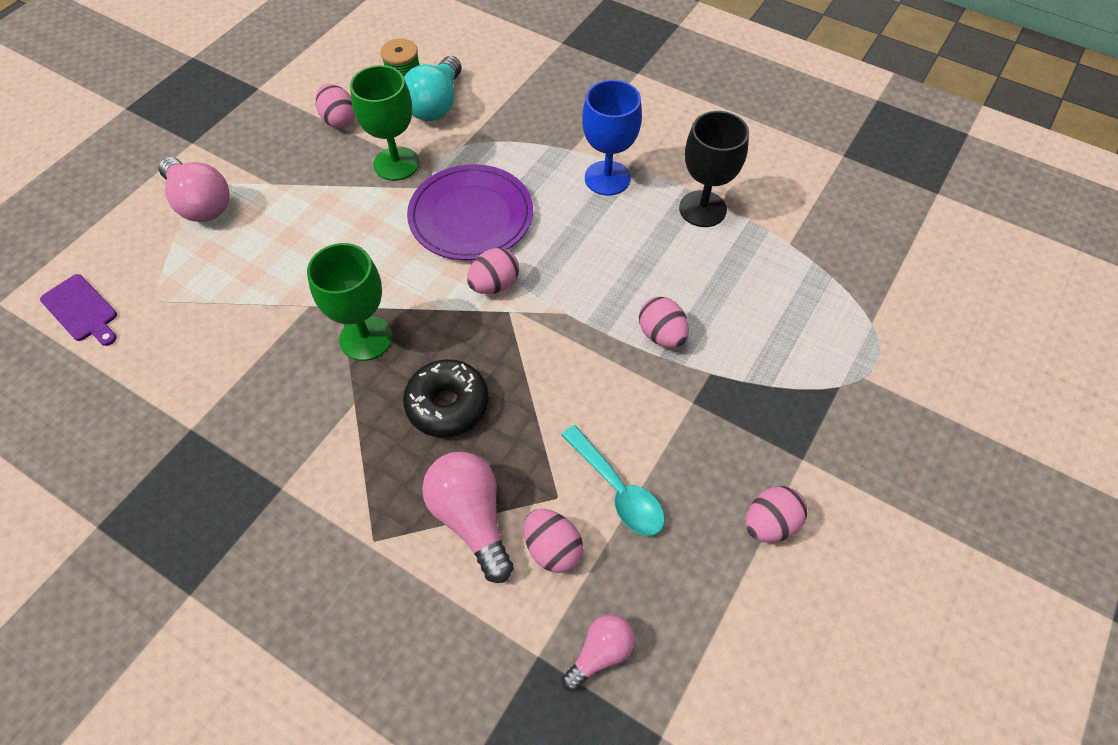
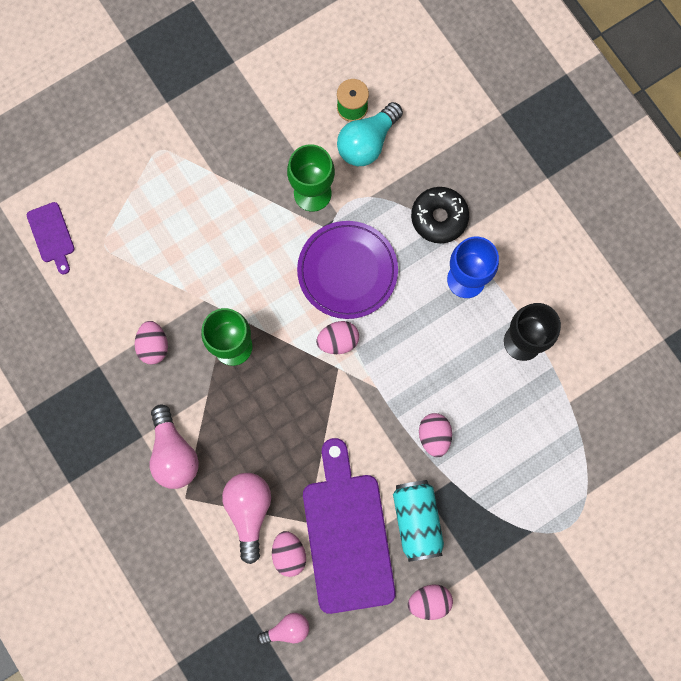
camera: 25 degrees right, 20 degrees up
(200, 203) = (156, 170): pink light bulb -> pink light bulb (174, 453)
(339, 120) = (285, 127): pink egg -> pink egg (153, 346)
(447, 404) = (266, 424): black donut -> black donut (439, 218)
(617, 490) = (347, 535): turquoise spoon -> purple cutting board
(696, 434) = (416, 521): none -> turquoise can

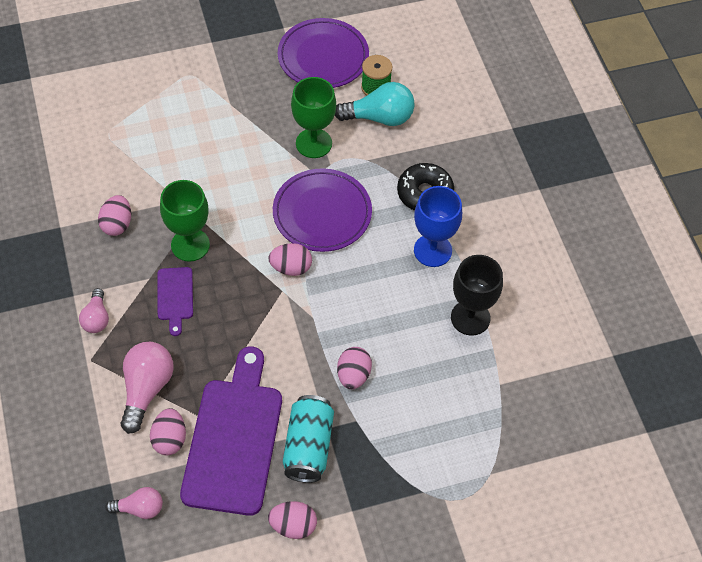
camera: 15 degrees right, 20 degrees down
(52, 235) = (65, 113): purple cutting board -> purple cutting board (175, 297)
(174, 453) = (96, 318): pink light bulb -> pink light bulb, size x0.60
(287, 86) = (323, 57): none -> purple plate
(367, 142) = (379, 117): turquoise light bulb -> turquoise light bulb turned 150 degrees counterclockwise

